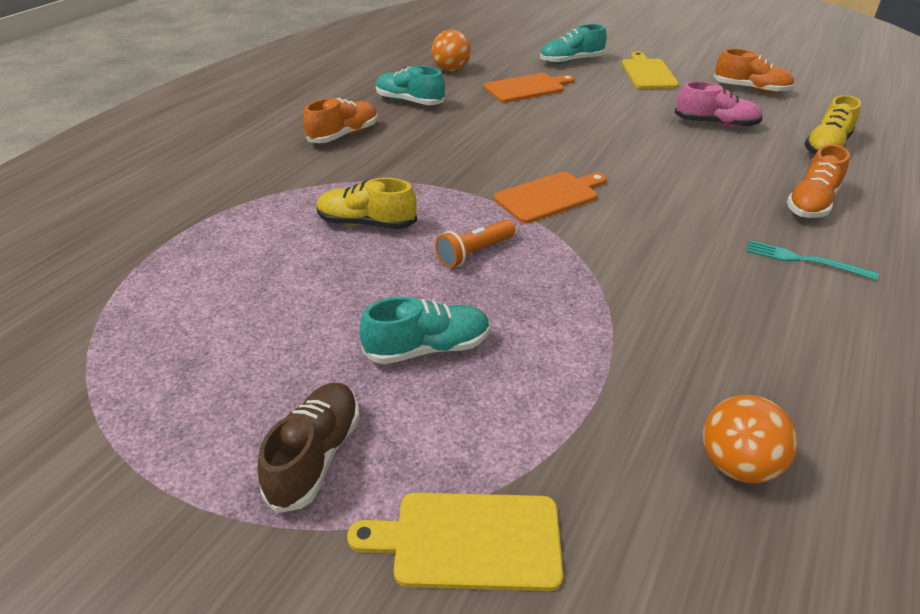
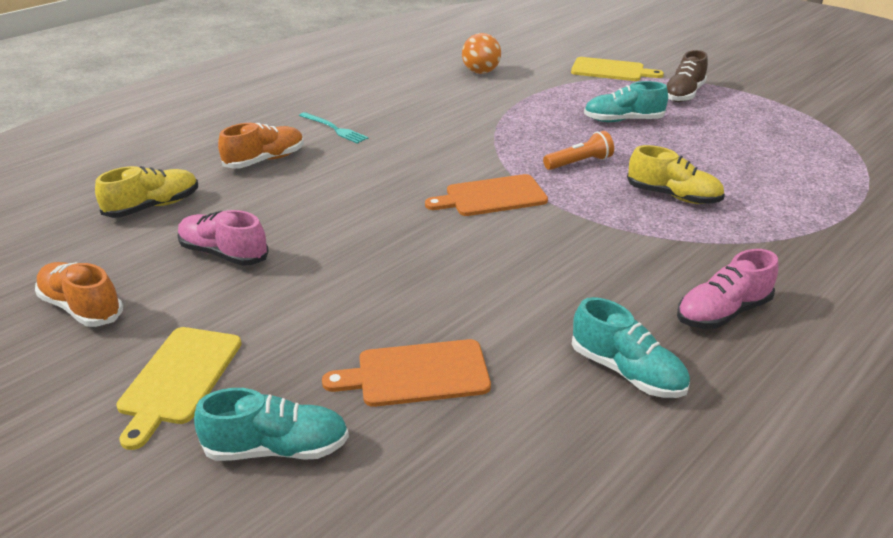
camera: 165 degrees left, 5 degrees down
(344, 135) = (722, 312): orange shoe -> pink shoe
(451, 70) = (535, 463): orange ball -> none

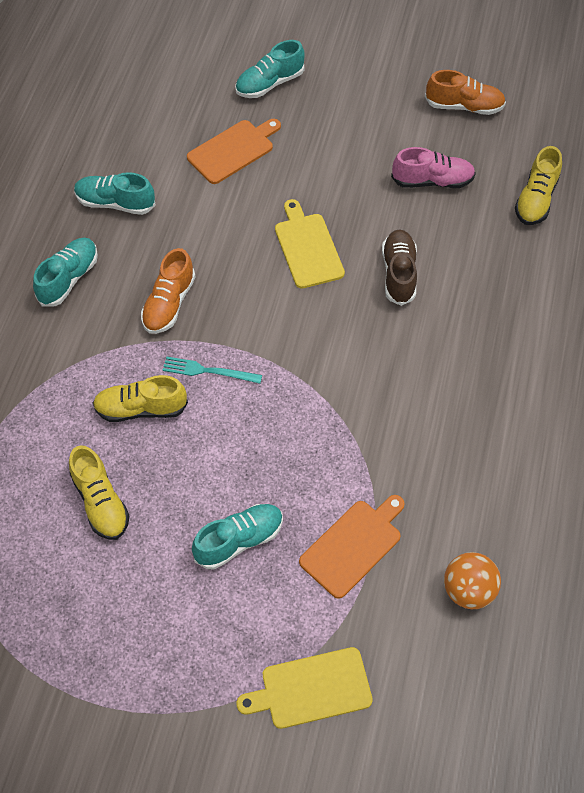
camera: 150 degrees right, 25 degrees up
(179, 379) = (356, 93): yellow cutting board -> yellow cutting board (307, 248)
(265, 160) = (520, 293): orange shoe -> orange shoe (169, 304)
(334, 129) = (513, 372): turquoise fork -> turquoise fork (208, 371)
(491, 197) = (293, 334): orange cutting board -> orange cutting board (353, 545)
(579, 163) = (246, 425): orange flashlight -> none
(683, 94) = (193, 655): brown shoe -> brown shoe (399, 273)
(722, 312) = (69, 279): pink shoe -> turquoise shoe
(732, 161) = (101, 502): none -> yellow shoe

